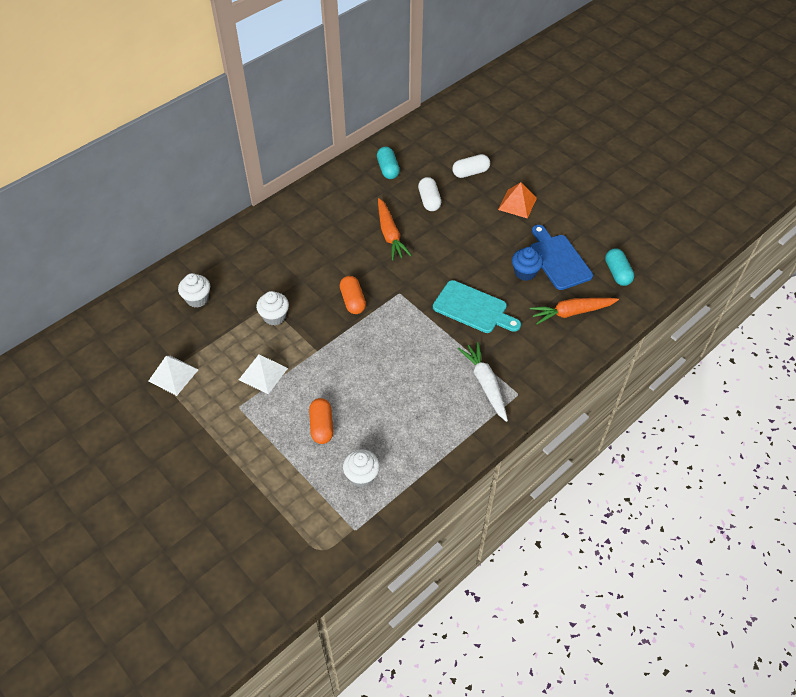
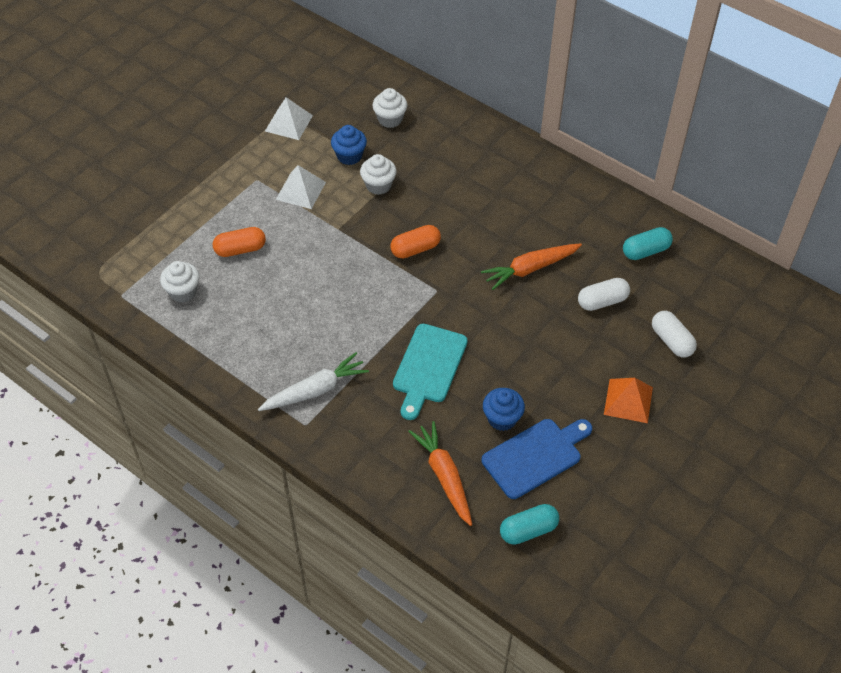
camera: 80 degrees right, 0 degrees up
(232, 333) = (349, 156): none -> blue cupcake

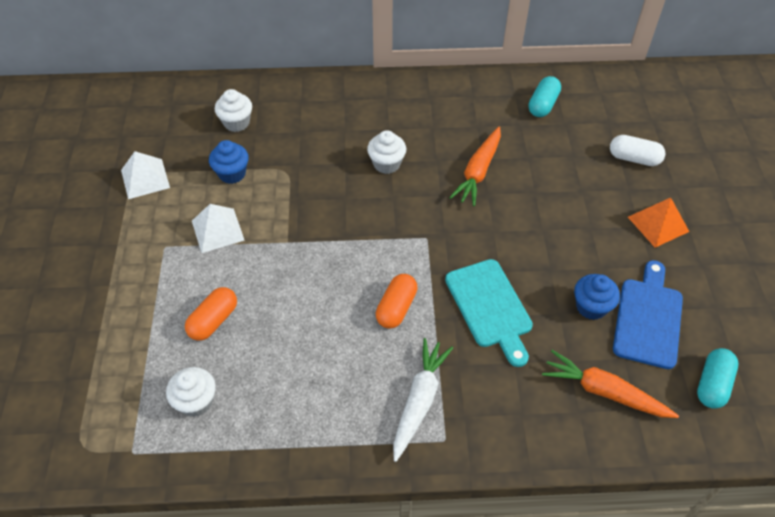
camera: 40 degrees left, 0 degrees up
(378, 185) = (284, 182): white cupcake -> white cupcake (386, 164)
(415, 249) = (372, 215): orange capsule -> orange capsule (396, 308)
(602, 301) = (556, 161): white capsule -> none

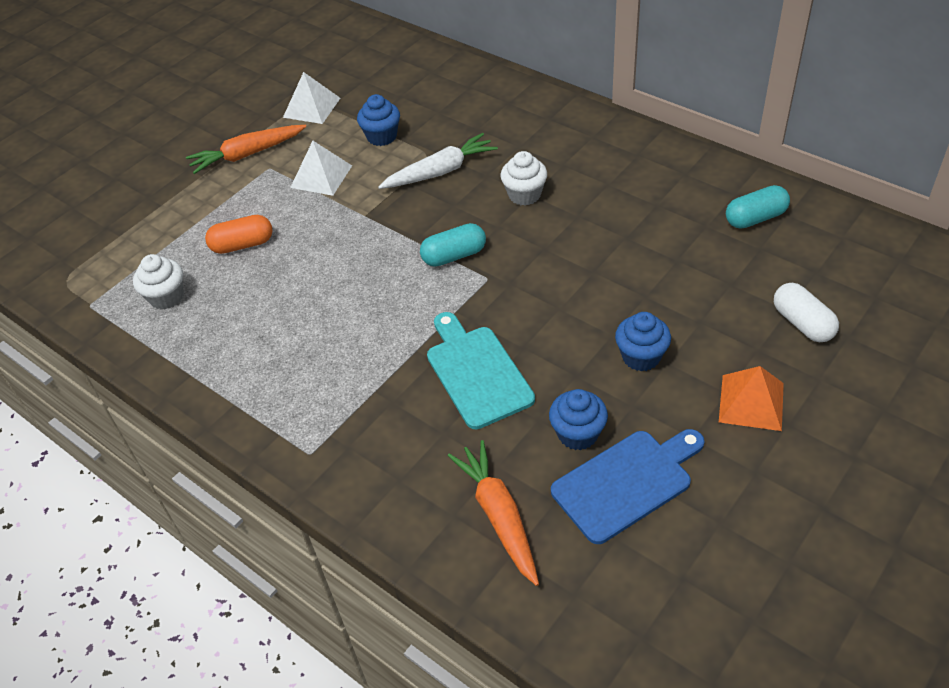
camera: 45 degrees right, 5 degrees down
(236, 123) = (431, 96): white cupcake -> none
(396, 308) = (393, 321): orange capsule -> none
(419, 400) = (326, 408): white carrot -> white carrot (440, 171)
(478, 172) = (607, 247): orange carrot -> orange carrot (247, 155)
(490, 307) = (476, 372): turquoise cutting board -> turquoise cutting board turned 135 degrees clockwise
(573, 233) = (641, 357): none -> blue cupcake
(712, 384) = (622, 589): turquoise capsule -> turquoise capsule (454, 256)

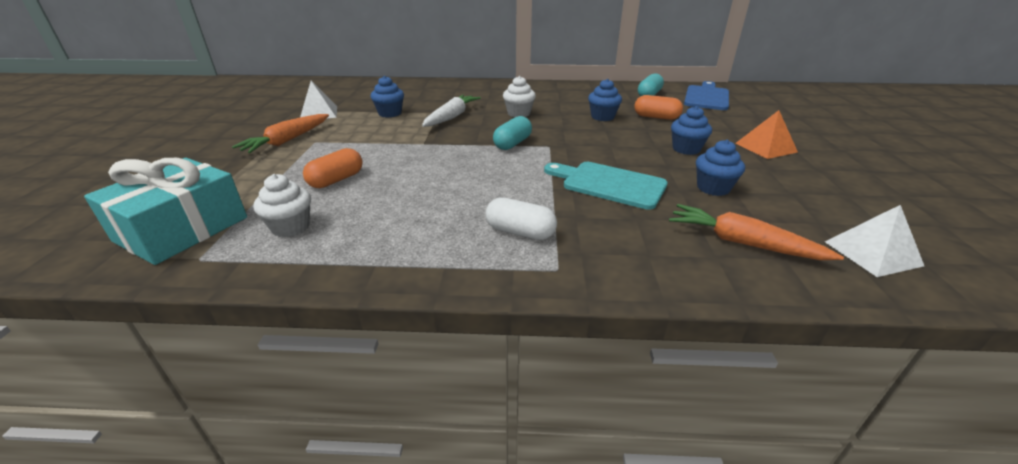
camera: 40 degrees left, 15 degrees down
(97, 261) = (182, 229): none -> turquoise gift
(321, 176) = (365, 136): white pyramid -> white pyramid (872, 253)
(621, 245) = (602, 117): none -> blue cupcake
(627, 482) = (776, 197): blue cutting board -> blue cutting board (706, 97)
(692, 276) = (656, 117): none -> orange capsule
(802, 323) = (732, 118): white capsule -> white capsule (520, 232)

